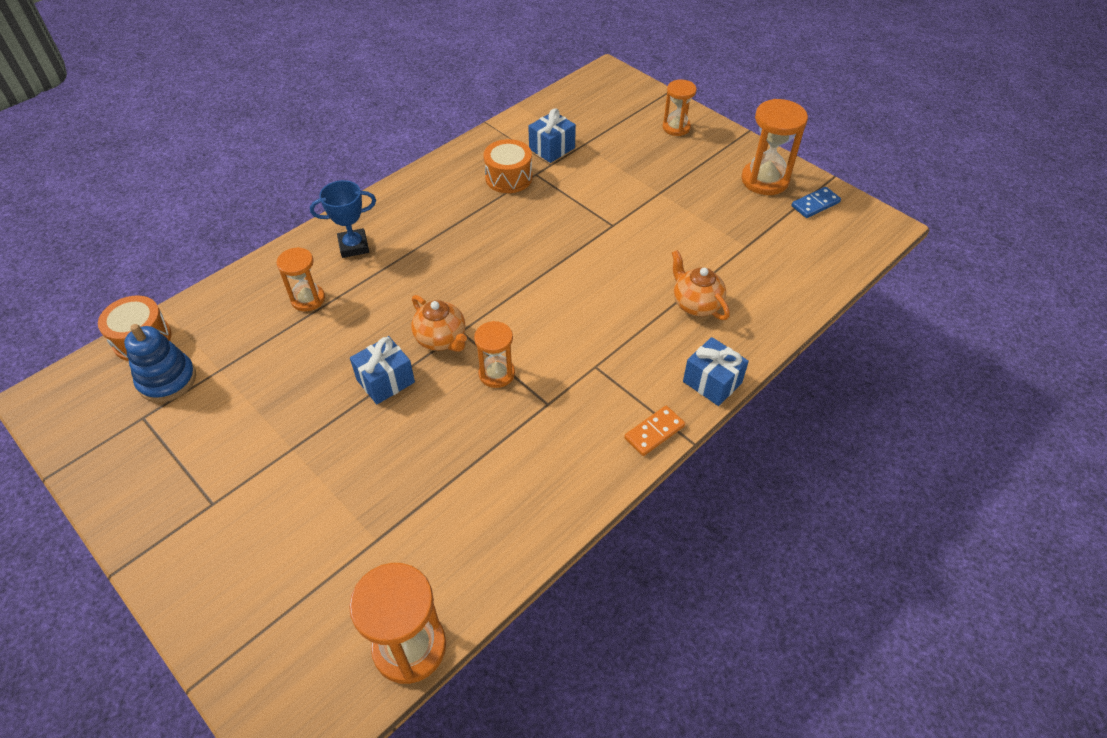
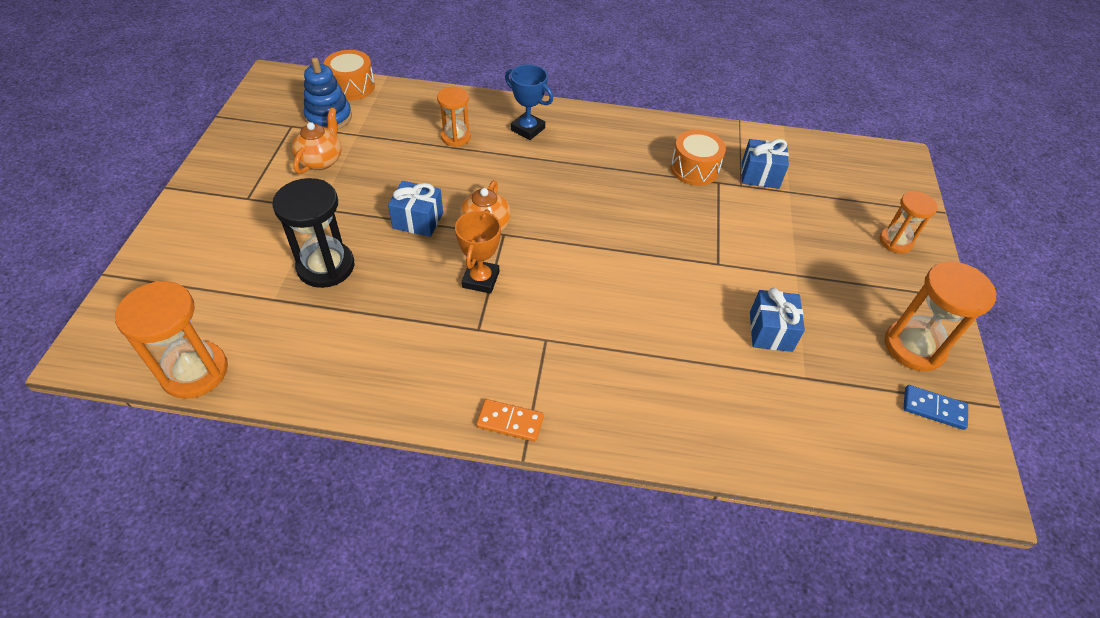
camera: 50 degrees right, 0 degrees up
(374, 478) = (326, 266): none -> black hourglass
(496, 373) = (481, 279): orange hourglass -> orange trophy
(696, 304) = (688, 375): orange teapot -> orange teapot (321, 160)
(712, 382) = (606, 437): blue gift -> blue gift (770, 331)

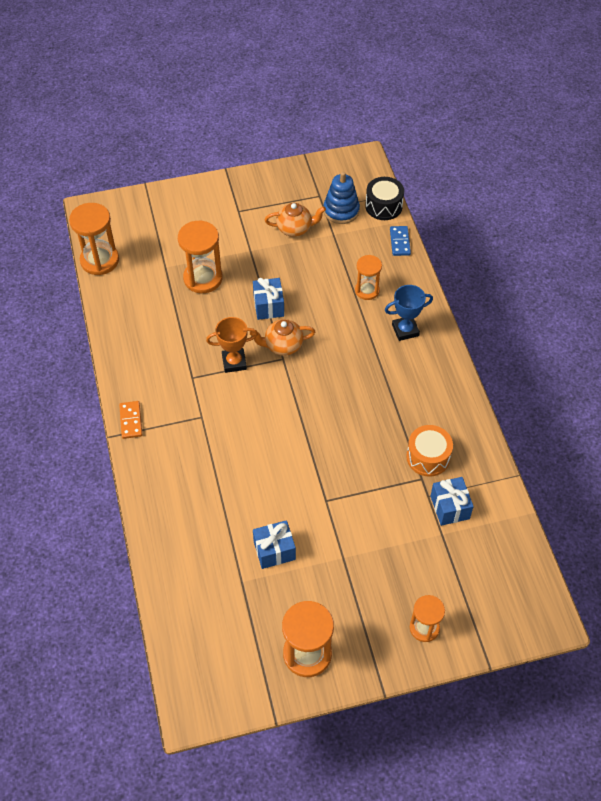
camera: 70 degrees right, 5 degrees up
(326, 266) = (203, 278): black hourglass -> orange hourglass
(352, 87) = (383, 206): orange drum -> black drum
(527, 129) = (405, 330): blue trophy -> blue trophy turned 60 degrees clockwise
(933, 409) = (252, 673): blue domino -> blue domino (399, 242)

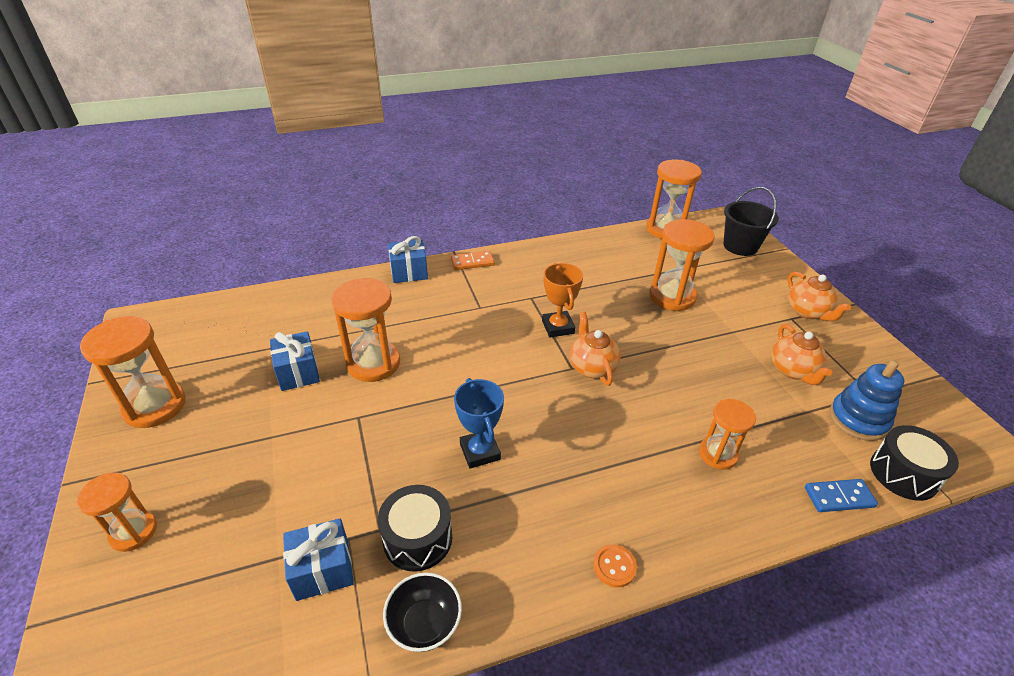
camera: 85 degrees right, 15 degrees down
(137, 214) = (740, 246): none -> black bucket
(232, 199) = (808, 312): none -> orange teapot
(267, 495) = (373, 363): none -> orange hourglass
(268, 306) = (650, 351): blue gift -> blue gift (409, 272)
(405, 330) = (657, 506): blue trophy -> blue trophy (480, 452)
(428, 457) = (417, 538): orange drum -> black drum
(445, 358) = (614, 566): none -> orange button
(480, 452) = (425, 624): none -> black bowl

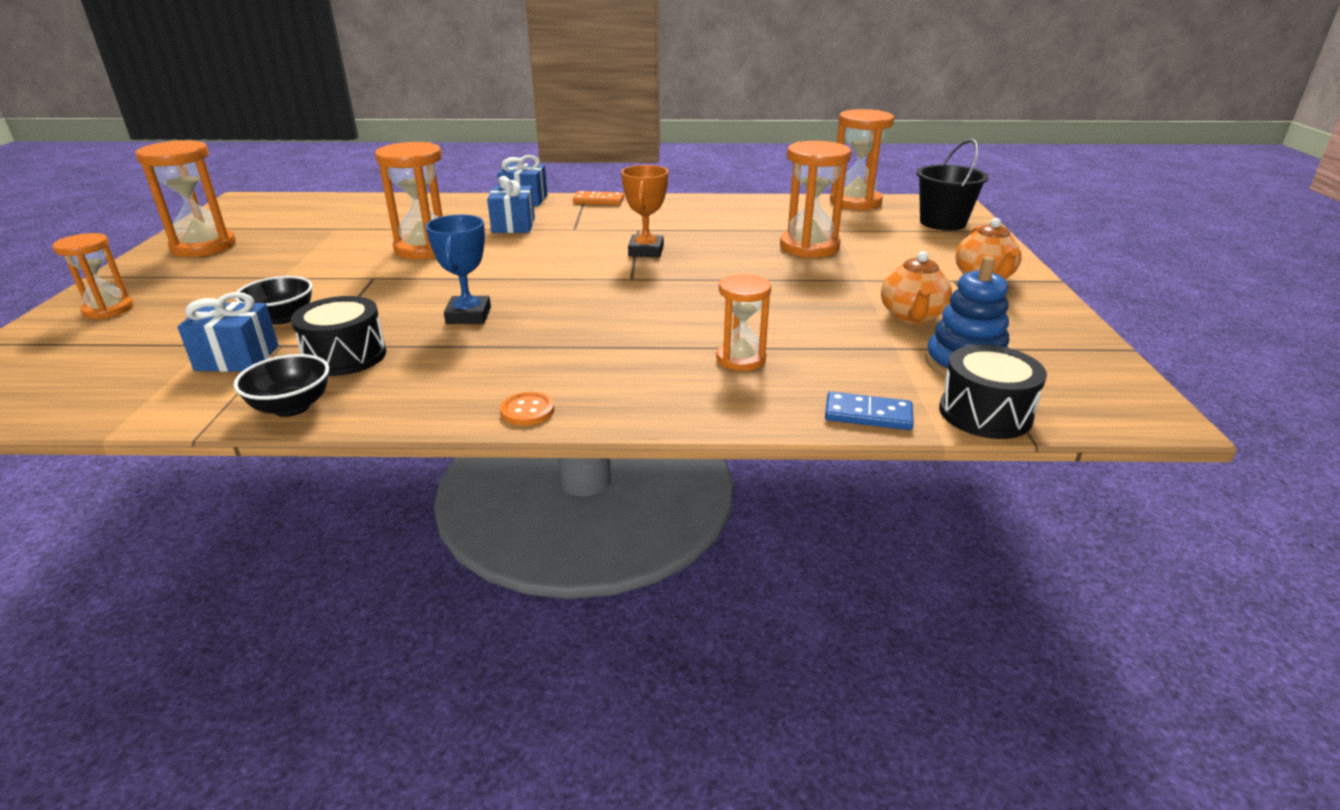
camera: 20 degrees right, 10 degrees down
(298, 372) = (348, 245): blue gift -> blue gift (513, 225)
(319, 499) = (282, 318): none -> black bowl
(592, 367) = (655, 281): orange teapot -> none

